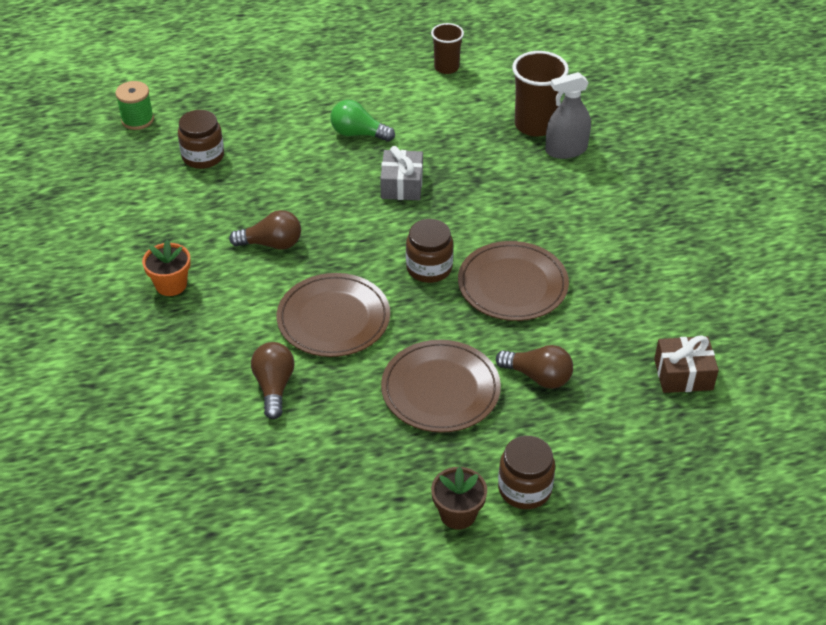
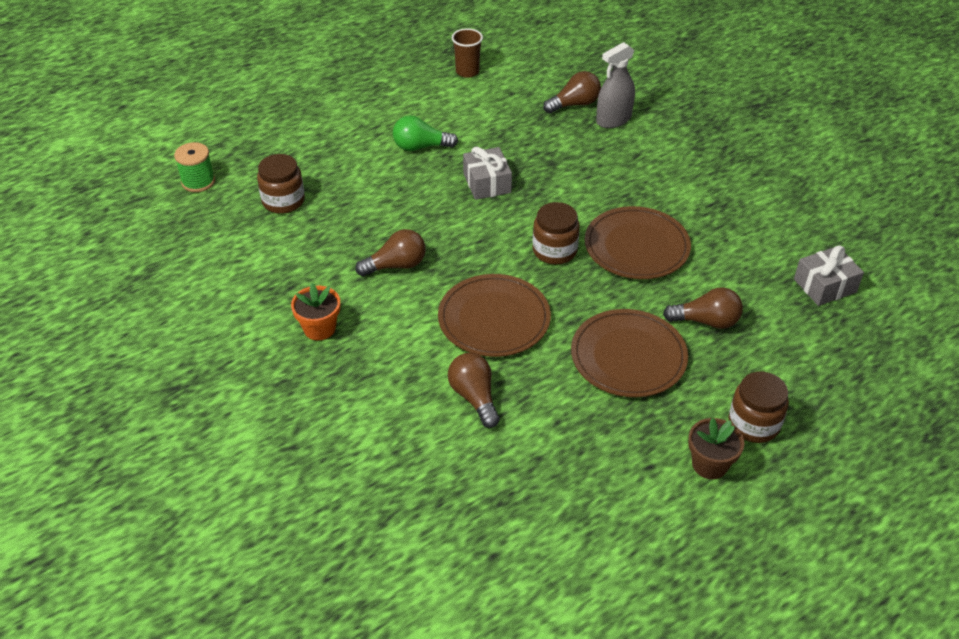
camera: 20 degrees left, 0 degrees up
(535, 125) = (574, 104): brown cup -> brown light bulb
(683, 374) = (824, 285): brown gift -> grey gift

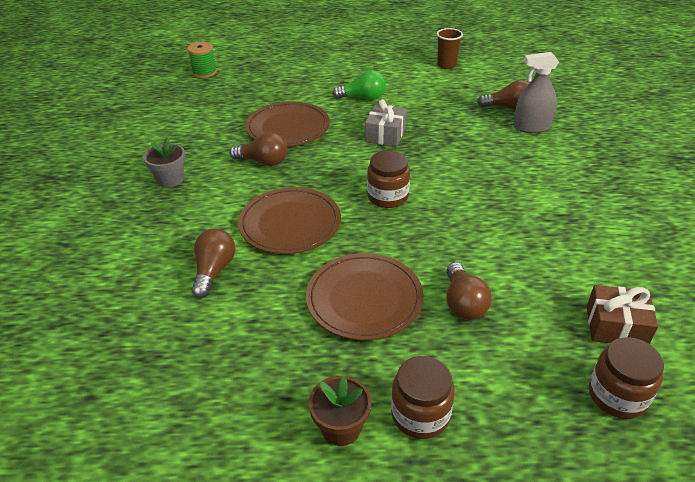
camera: 35 degrees right, 5 degrees down
(283, 201) = (239, 99): brown jar -> brown jar (617, 395)
(319, 328) = (170, 179): orange flower pot -> grey flower pot
(420, 147) = (363, 98): green light bulb -> green light bulb turned 150 degrees clockwise
(636, 246) = (459, 220): brown plate -> brown plate (288, 127)
(706, 321) = (463, 303): brown light bulb -> brown light bulb turned 45 degrees clockwise
(824, 285) = (616, 326): grey gift -> brown gift

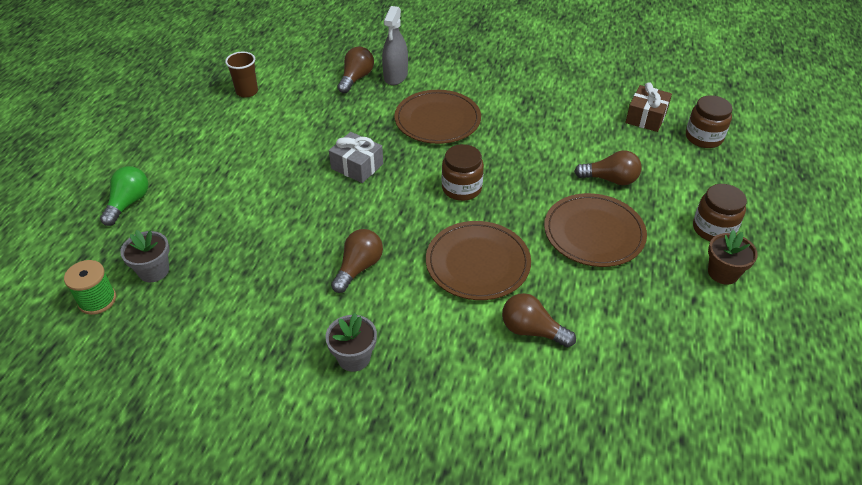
camera: 75 degrees left, 5 degrees up
(235, 83) = (154, 271): none -> grey flower pot
(288, 127) = (299, 237): brown plate -> brown plate (437, 120)
(363, 98) = (273, 166): green light bulb -> green light bulb (129, 203)

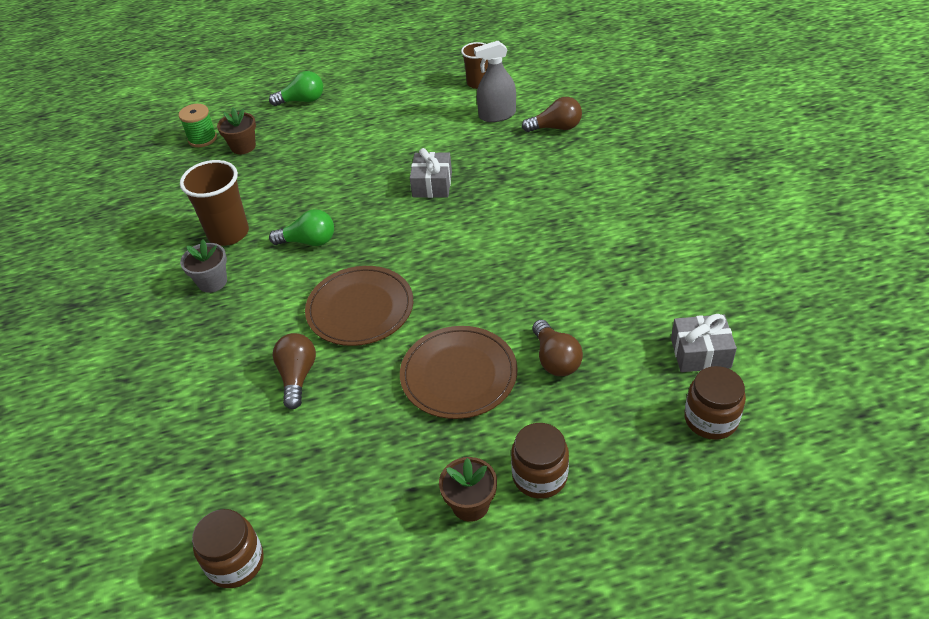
camera: 65 degrees right, 0 degrees up
(154, 271) = (243, 147): grey flower pot -> brown flower pot
(289, 324) = (228, 233): none -> brown cup
(359, 268) = (309, 241): brown light bulb -> green light bulb
(395, 76) = (584, 148): grey spray bottle -> grey spray bottle (497, 115)
(437, 120) = (541, 202): brown plate -> none
(461, 188) = (453, 258): brown jar -> brown jar (235, 562)
(646, 117) = (700, 353): brown gift -> grey gift

